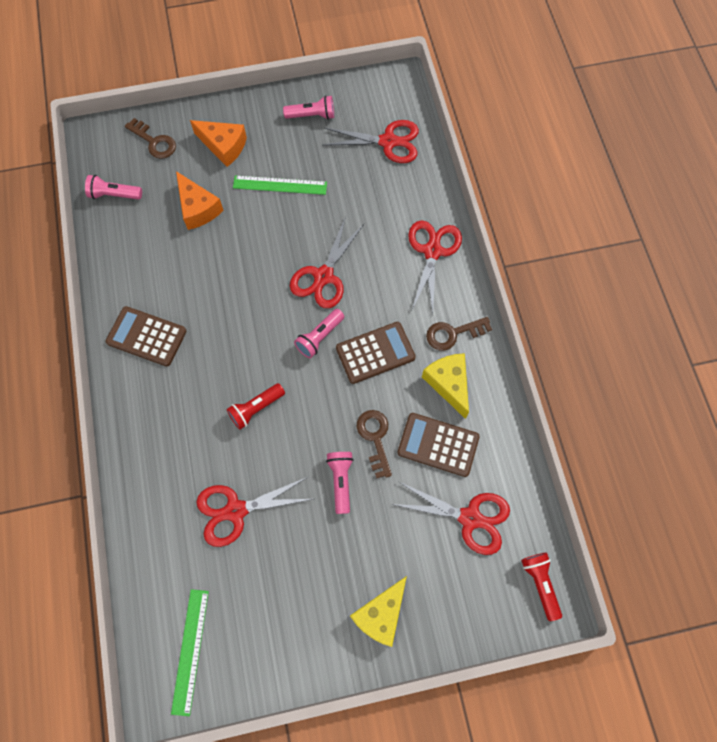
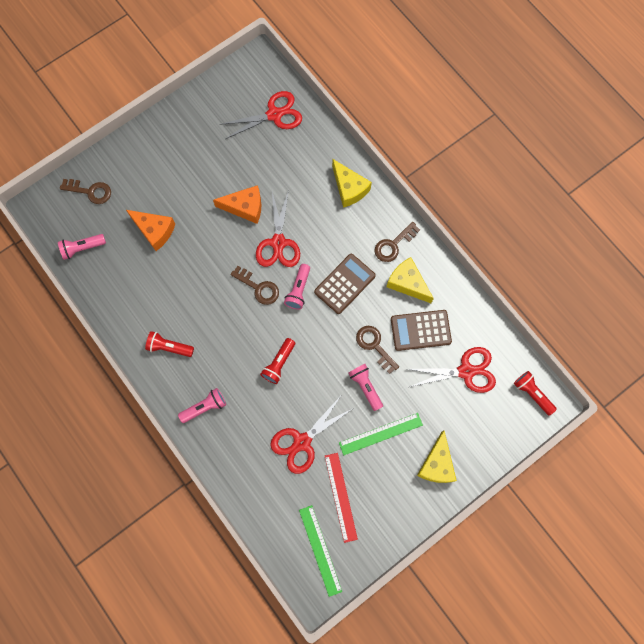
camera: 25 degrees left, 5 degrees up
(146, 337) = (169, 347): brown calculator -> red flashlight
(223, 146) = (148, 172): orange cheese -> orange cheese (245, 207)
(247, 598) = (341, 497): none -> red ruler
(277, 315) = (258, 287): none -> brown key
(280, 185) = (208, 185): green ruler -> green ruler (380, 434)
(312, 115) = (204, 117): pink flashlight -> pink flashlight (204, 407)
(432, 251) = (349, 188): red scissors -> yellow cheese

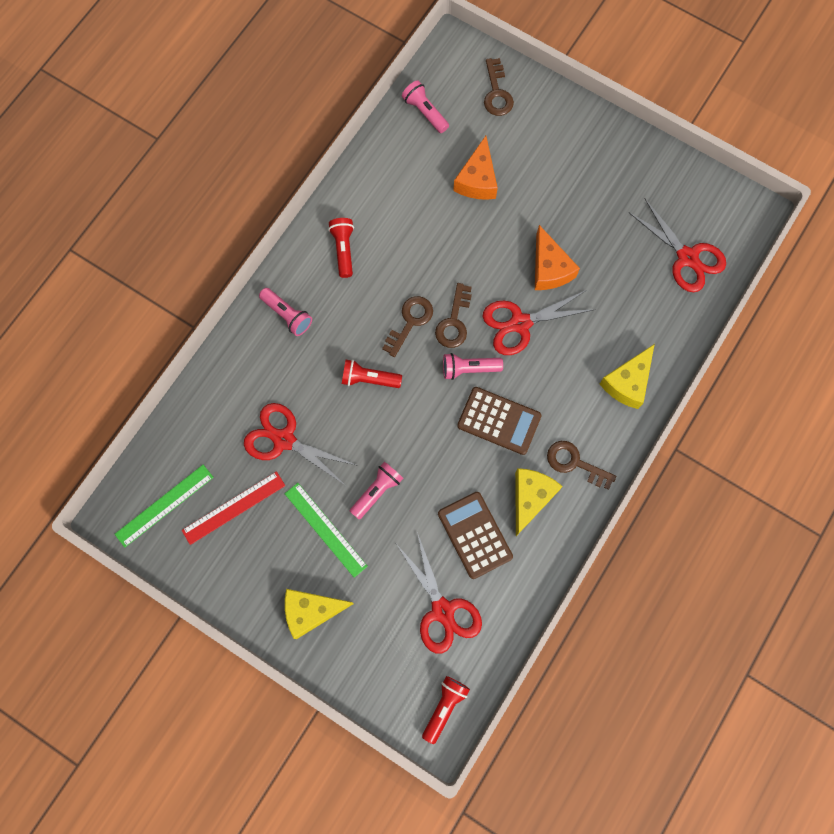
camera: 70 degrees right, 0 degrees up
(374, 346) = (433, 484): brown key -> brown key (410, 322)

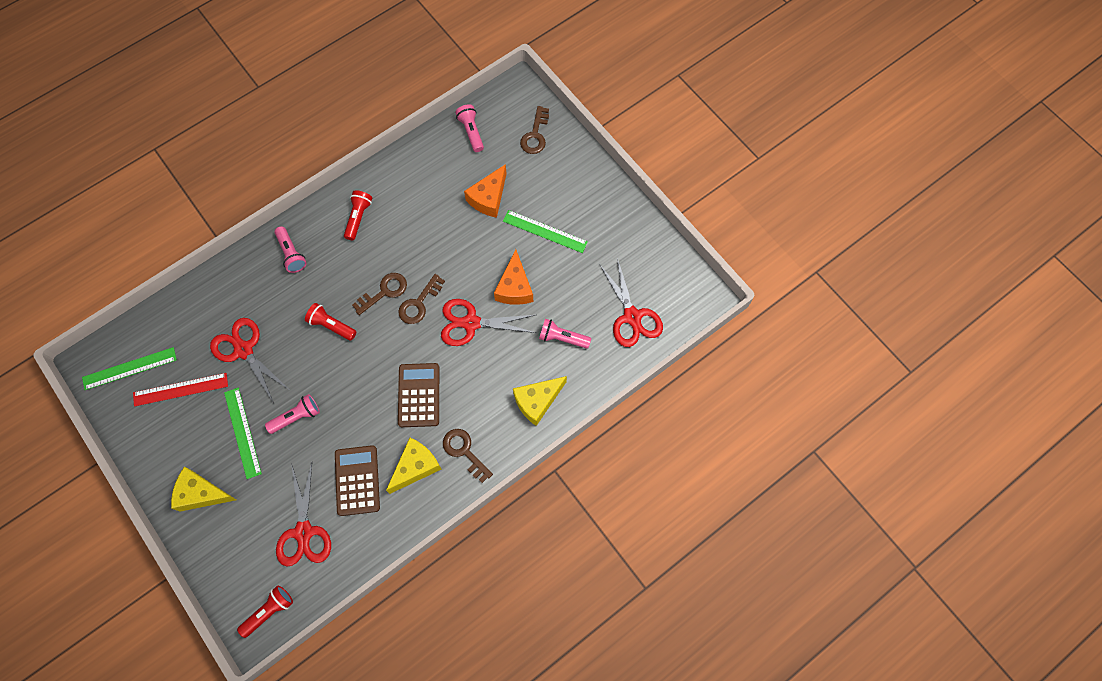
camera: 20 degrees right, 5 degrees down
(469, 369) = (413, 345): pink flashlight -> pink flashlight (562, 338)
(499, 421) = (418, 395): brown calculator -> brown calculator turned 135 degrees counterclockwise
(554, 196) = (545, 231): none -> green ruler

